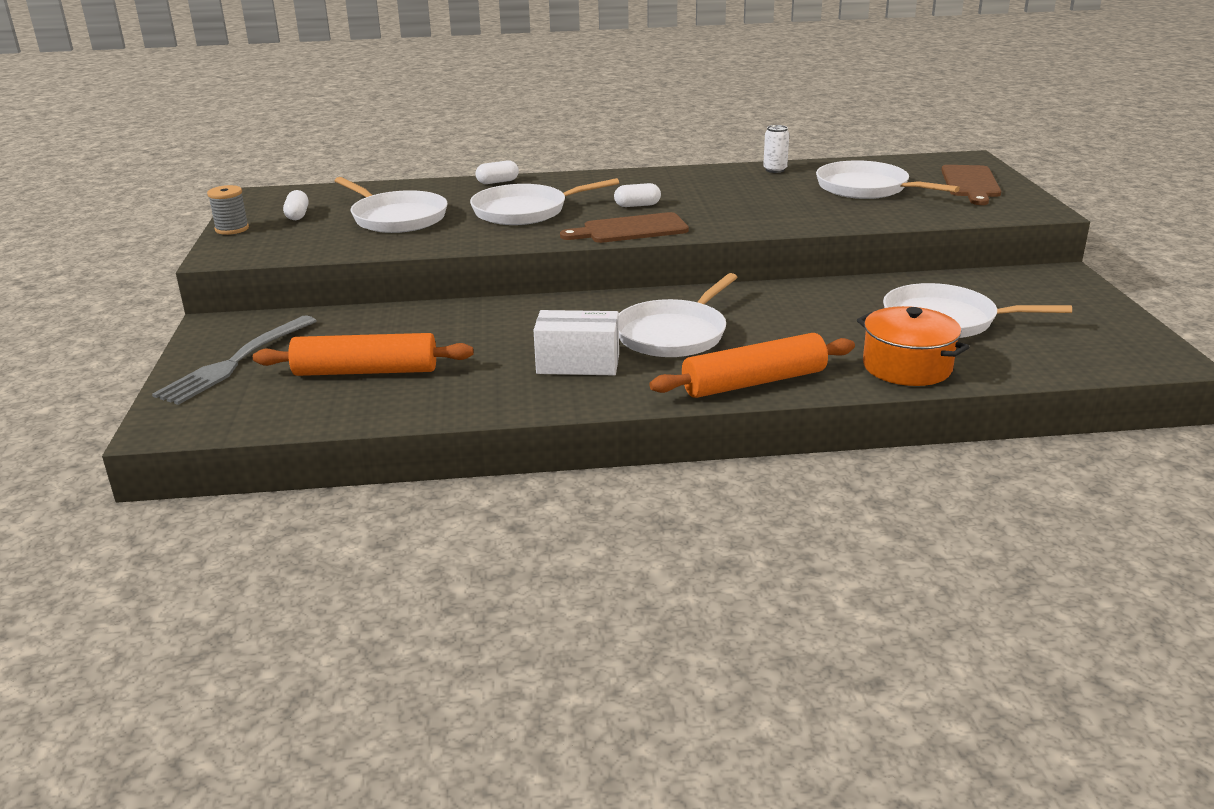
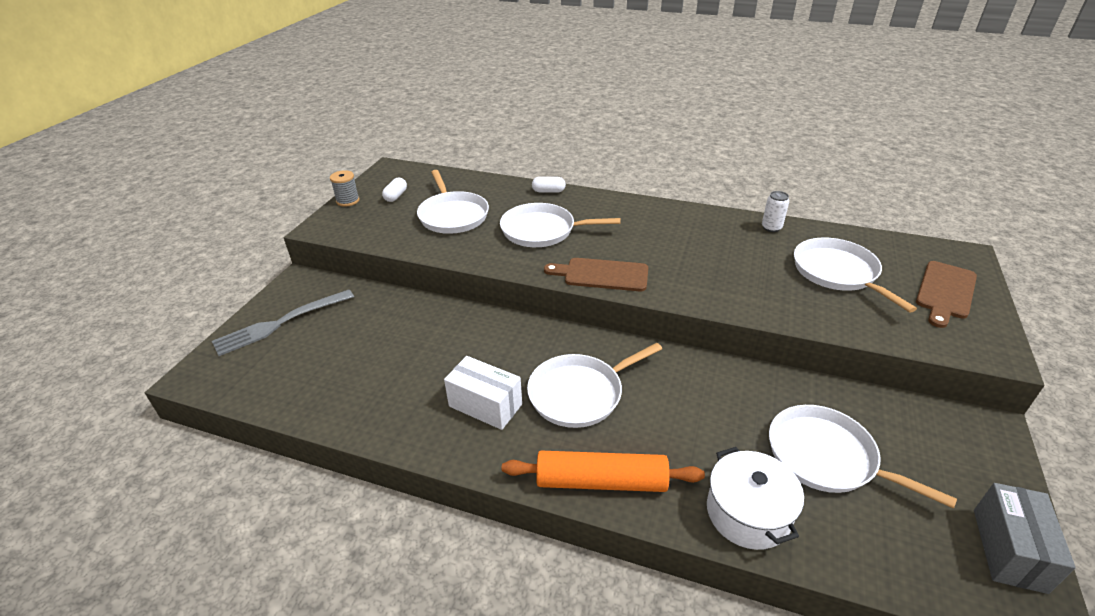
camera: 25 degrees right, 10 degrees up
(366, 371) = (345, 361): orange rolling pin -> none
(637, 205) = (628, 245): white capsule -> none
(907, 367) = (748, 513): orange pot -> white pot
(1125, 335) = (1009, 550): none -> grey box

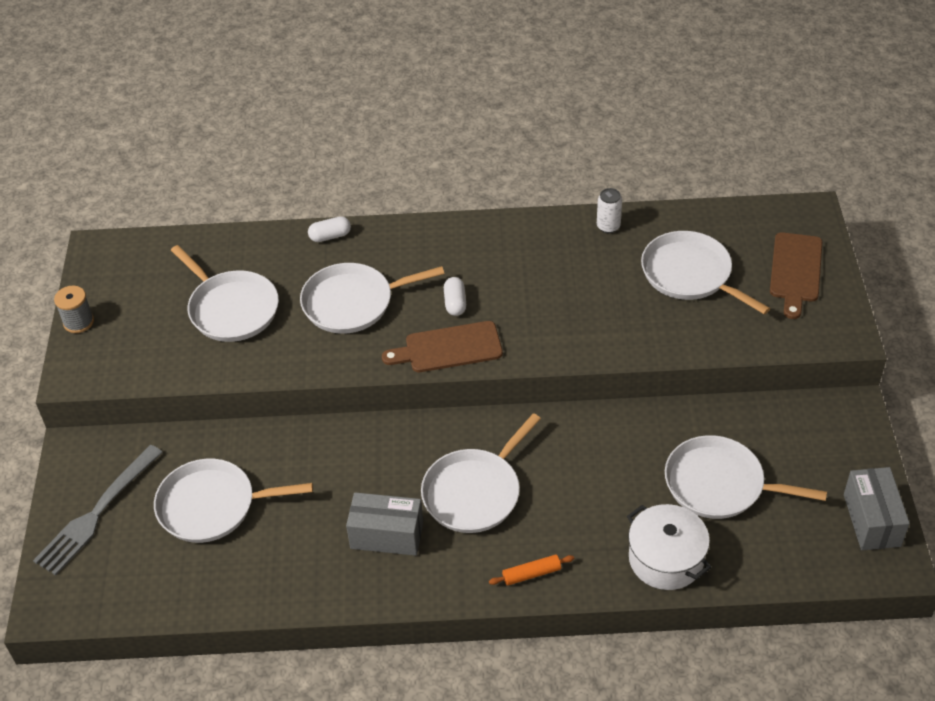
camera: 20 degrees left, 10 degrees up
(363, 342) = (212, 506): none -> white pan
(396, 196) = (138, 297): white capsule -> white capsule (455, 303)
(485, 405) = (387, 535): white box -> grey box
(601, 481) = (531, 574): orange rolling pin -> orange rolling pin, size x0.47

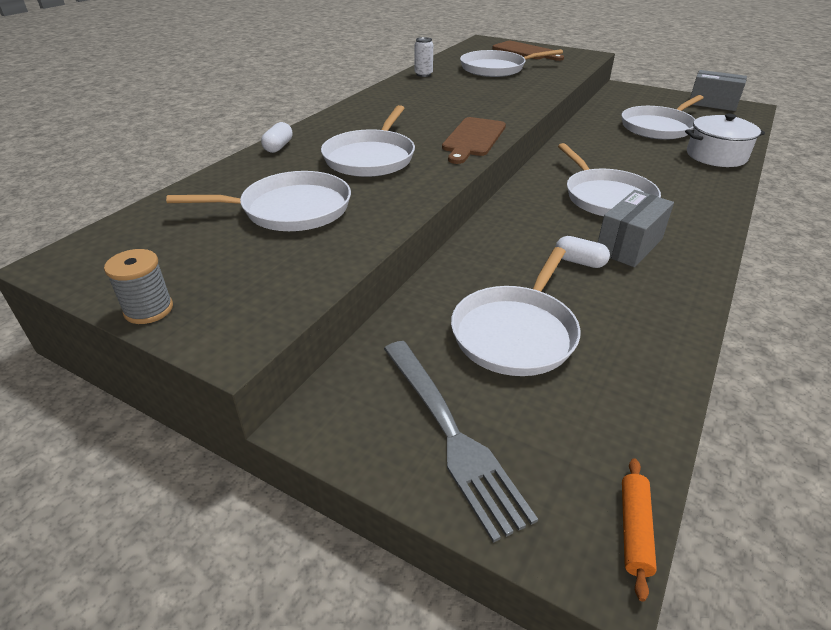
camera: 60 degrees left, 10 degrees down
(455, 303) = (428, 126): white capsule -> white capsule (579, 262)
(531, 574) = (708, 200): orange rolling pin -> orange rolling pin (634, 530)

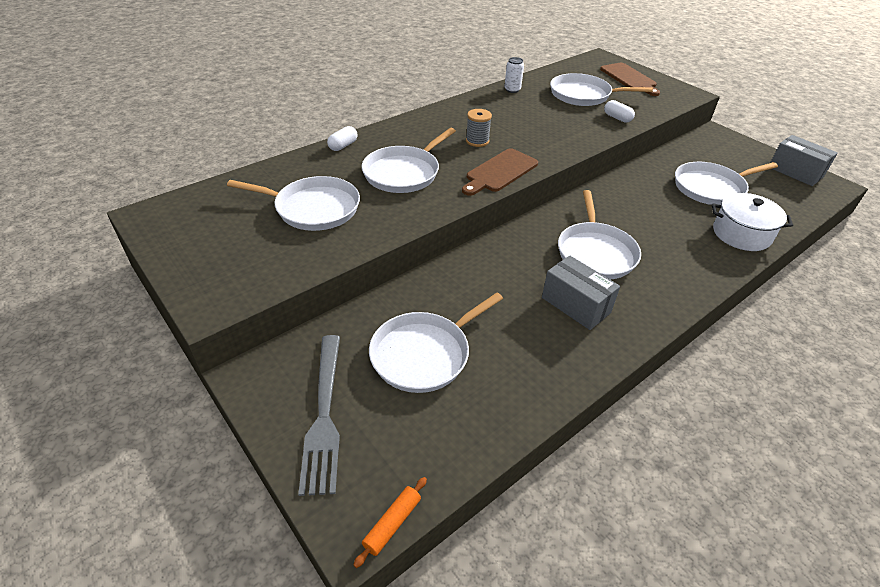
camera: 20 degrees right, 5 degrees up
(149, 309) = (177, 267): grey spool -> grey spool (477, 141)
(579, 262) = (521, 308): white capsule -> white capsule (617, 118)
(629, 245) = (575, 305): grey box -> grey box turned 75 degrees clockwise

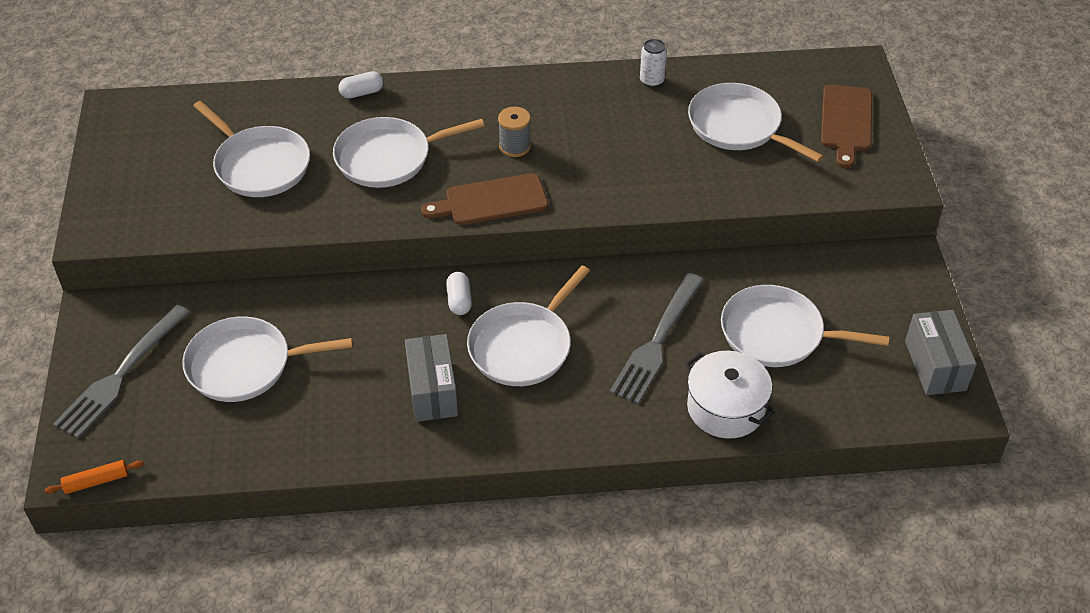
camera: 35 degrees right, 5 degrees up
(617, 118) = (734, 182): white capsule -> white capsule (459, 300)
(662, 217) = (657, 341): none -> grey fork

